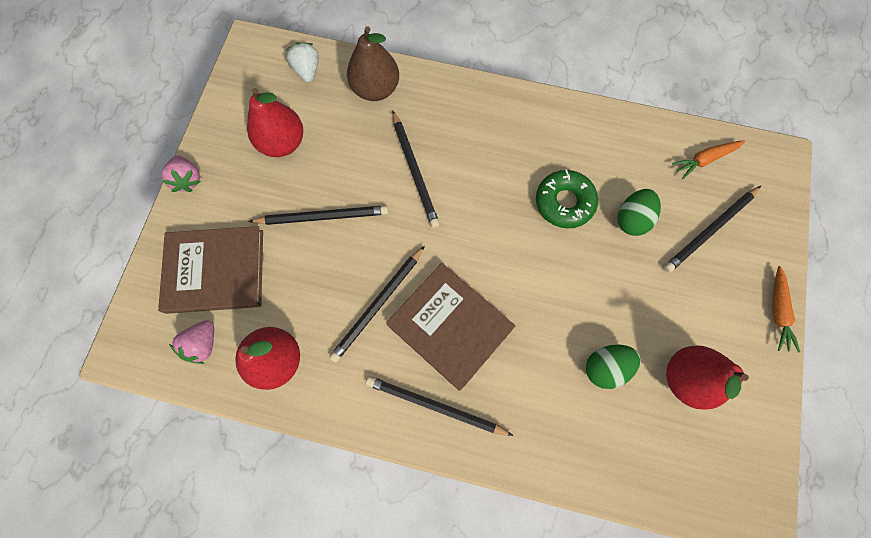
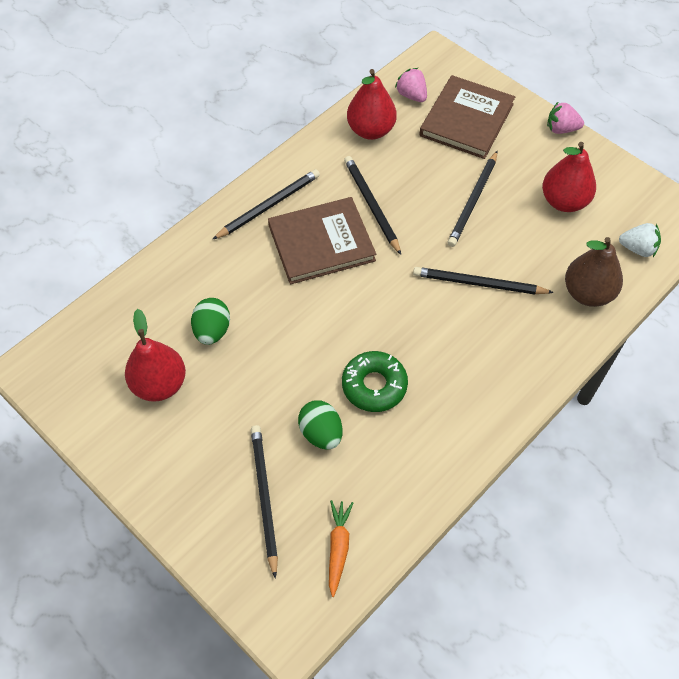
camera: 120 degrees right, 15 degrees down
(777, 311) = (152, 501): orange carrot -> none

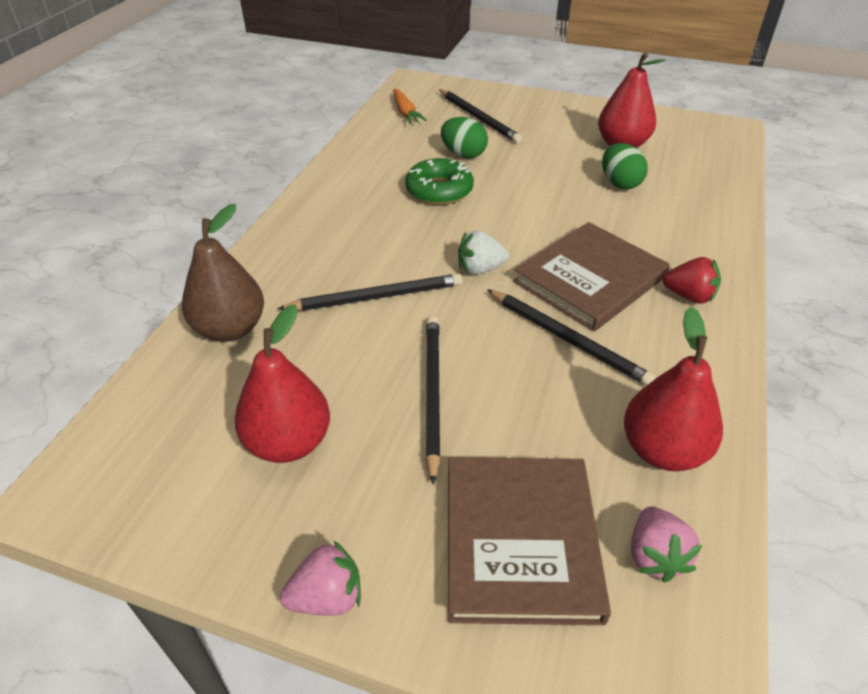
camera: 155 degrees right, 15 degrees down
(268, 206) = (689, 296): black pencil -> red strawberry
(411, 95) = (655, 556): pink strawberry -> pink strawberry turned 60 degrees clockwise
(637, 249) = (158, 408): white strawberry -> white strawberry (480, 269)

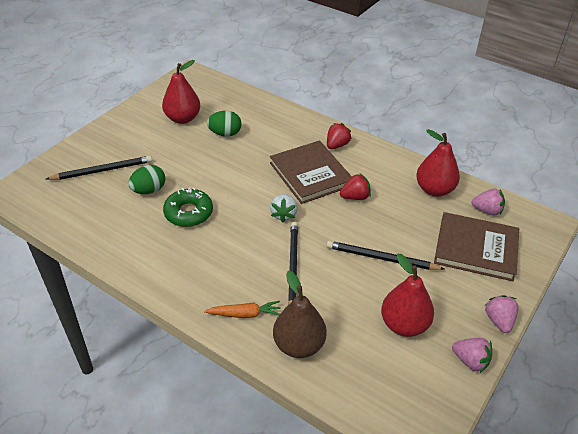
camera: 75 degrees left, 0 degrees up
(220, 551) = (470, 361): none -> pink strawberry
(405, 112) = (64, 207): orange carrot -> orange carrot (245, 314)
(567, 339) = (355, 197): black pencil -> red strawberry

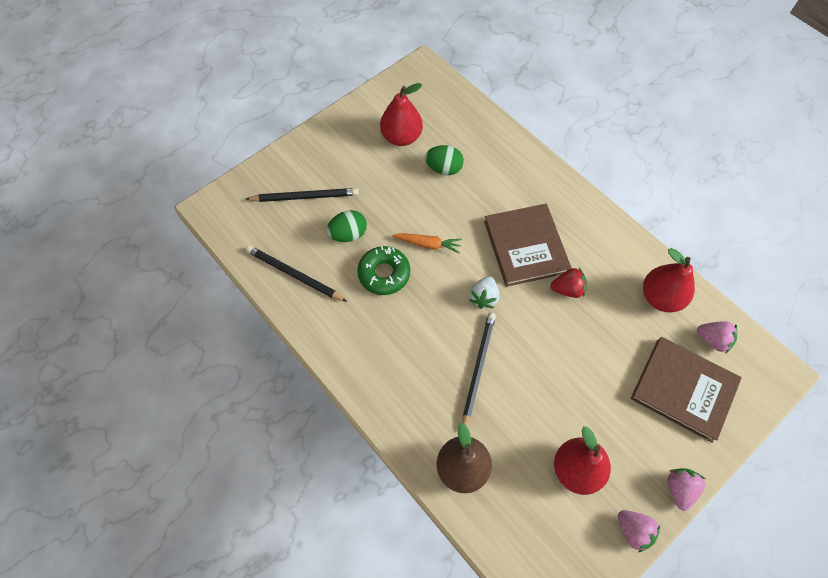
camera: 15 degrees right, 20 degrees up
(245, 314) = (416, 417): orange carrot -> orange carrot (428, 244)
(337, 145) = (565, 210): red strawberry -> none
(382, 258) = (575, 379): black pencil -> black pencil (294, 275)

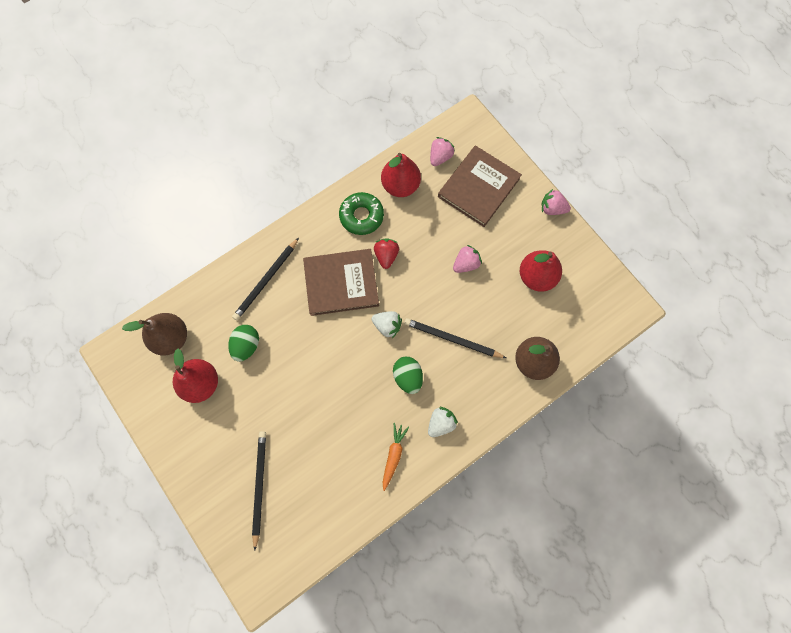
camera: 85 degrees left, 10 degrees up
(294, 275) = (347, 498): black pencil -> black pencil (266, 280)
(348, 234) = (309, 444): green egg -> green egg (408, 377)
(377, 362) = (441, 423): none -> white strawberry
(384, 274) = (355, 412): green donut -> green donut (361, 216)
(428, 244) = (329, 369): orange carrot -> orange carrot (393, 455)
(443, 108) = (171, 338): none -> brown pear
(633, 530) = (580, 246): pink strawberry -> pink strawberry (466, 264)

